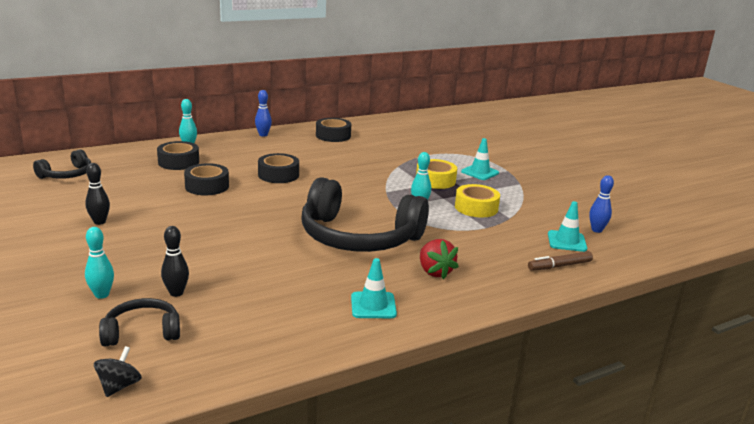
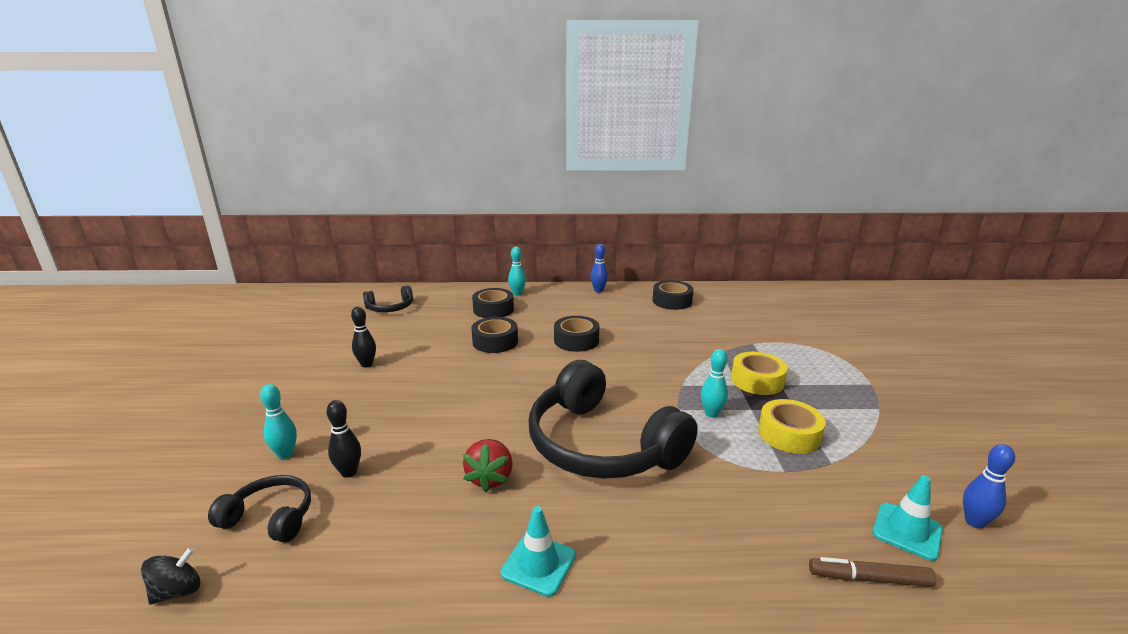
camera: 30 degrees right, 0 degrees up
(434, 272) = (661, 530): red strawberry -> red strawberry (490, 478)
(480, 172) = (827, 379): turquoise traffic cone -> none

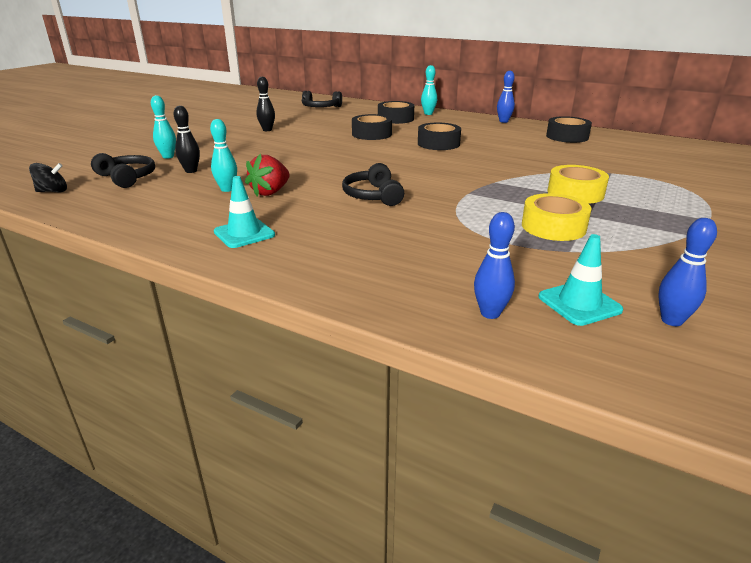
camera: 30 degrees right, 5 degrees up
(601, 444) = (373, 196): black headphones -> black headphones, size x0.47
(711, 414) = (495, 201): turquoise bowling pin -> turquoise bowling pin (227, 189)
(869, 578) = (490, 313): brown marker -> blue bowling pin

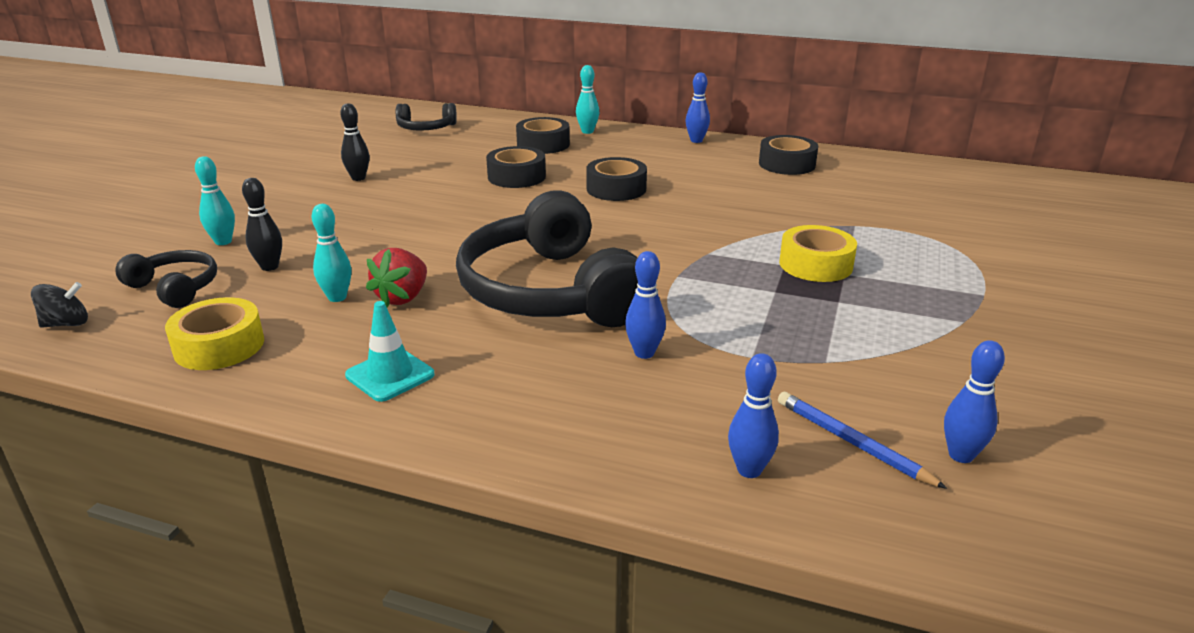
camera: 10 degrees left, 0 degrees up
(373, 196) = (550, 291): black headphones -> black headphones, size x2.12
(430, 235) = (644, 353): none -> blue bowling pin
(553, 227) = (798, 324): yellow tape -> yellow tape (219, 346)
(579, 303) = (852, 442): turquoise traffic cone -> blue pencil

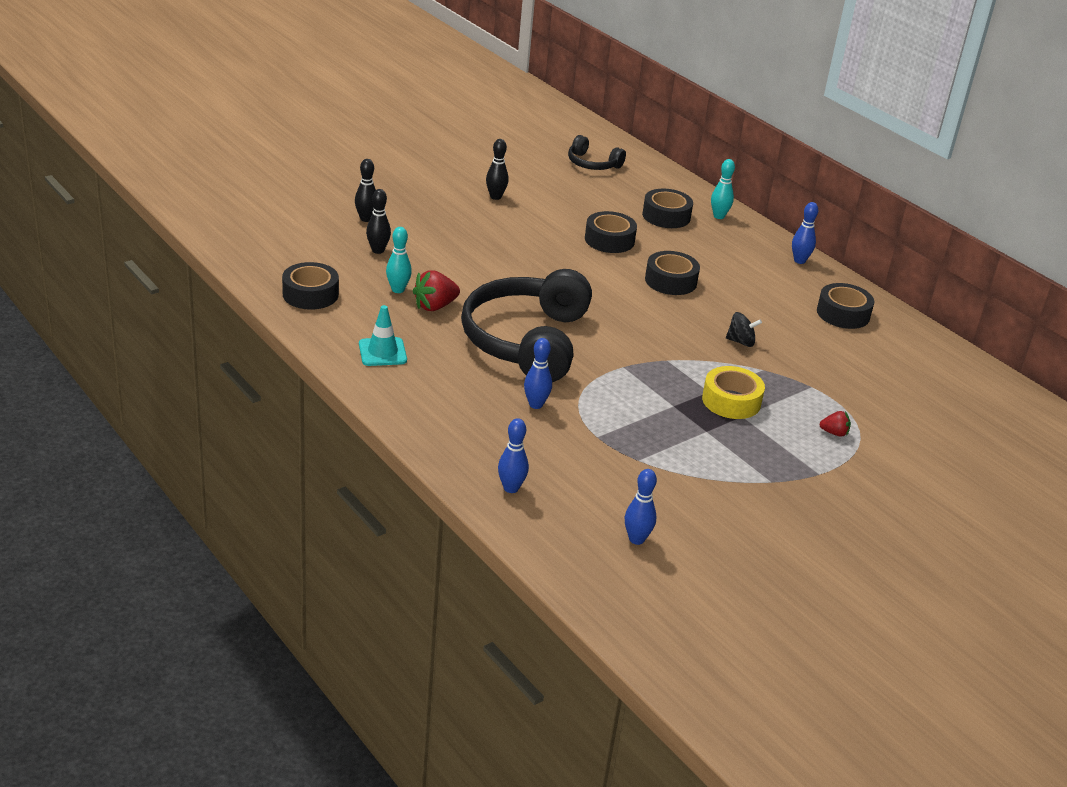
camera: 30 degrees right, 5 degrees up
(66, 324) = (244, 245): black spinning top -> black spinning top (741, 342)
(175, 288) = (314, 244): black headphones -> none
(219, 346) = (310, 294): yellow tape -> black tape
(223, 242) = (366, 219): turquoise bowling pin -> black bowling pin
(852, 442) = (585, 504): blue pencil -> none
(934, 254) = (834, 433): none -> red strawberry

